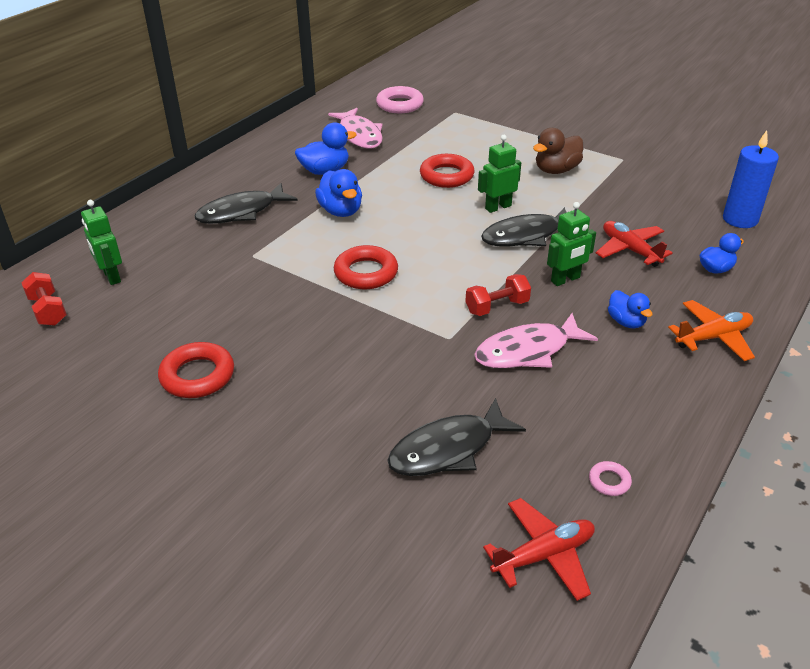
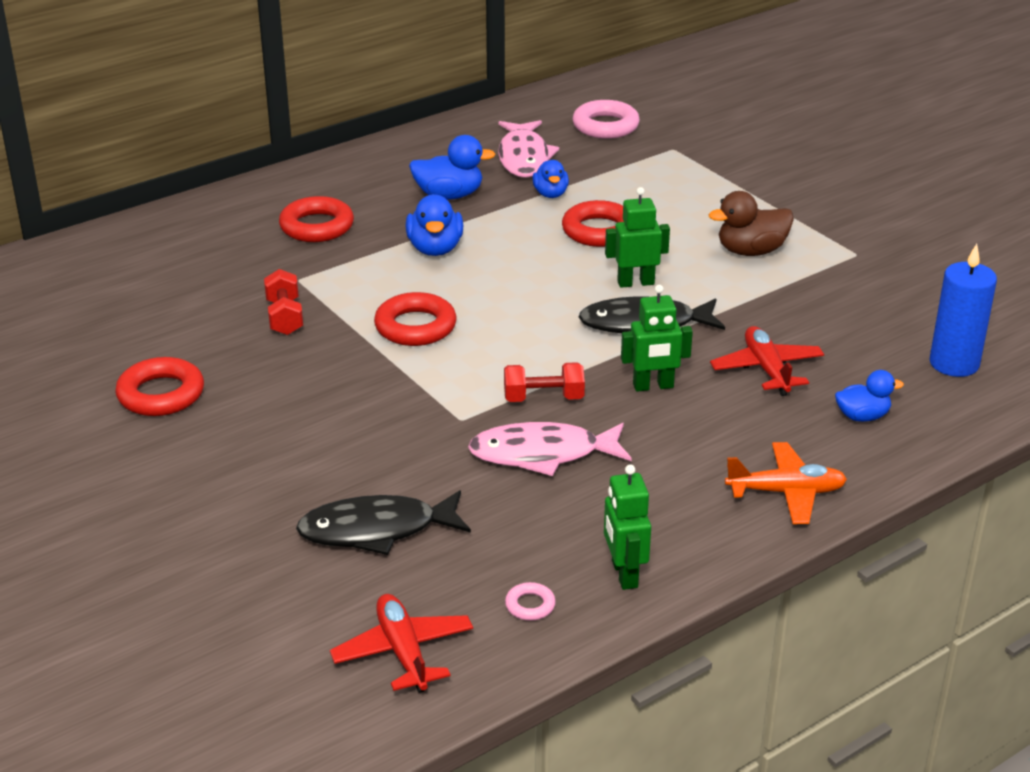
camera: 20 degrees right, 5 degrees down
(48, 310) = (46, 293): red dumbbell -> red dumbbell (285, 317)
(111, 276) = (130, 270): green robot -> green robot (624, 574)
(241, 212) = (317, 226): black fish -> red ring
(543, 555) = (403, 652): red plane -> red plane turned 105 degrees counterclockwise
(626, 322) = (690, 450): blue duck -> blue duck (550, 194)

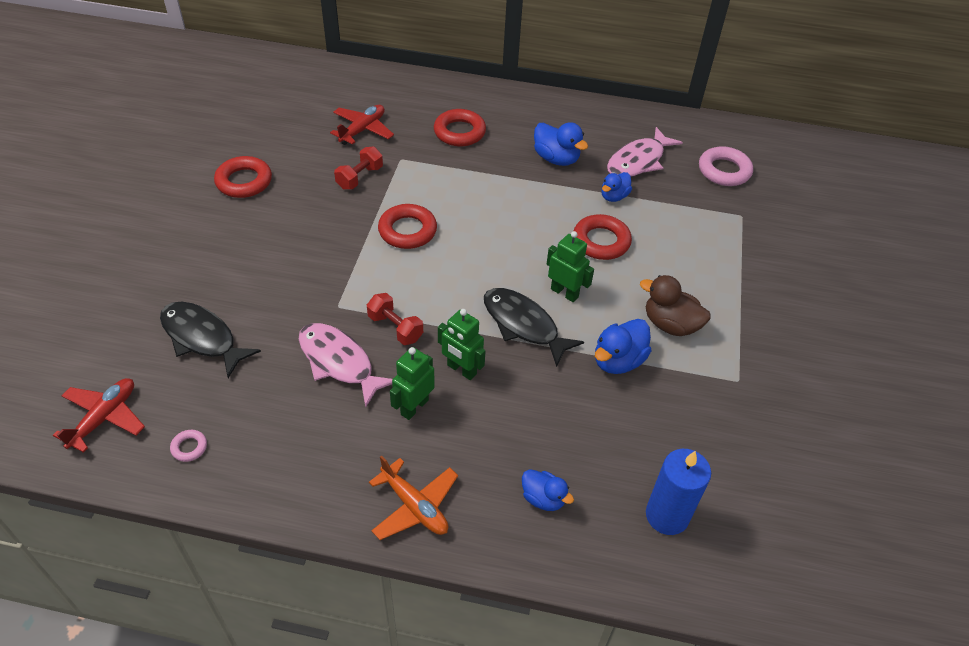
camera: 45 degrees right, 15 degrees up
(435, 249) = (494, 188): blue duck -> blue duck (618, 361)
(624, 574) = (255, 473): green robot -> green robot (414, 407)
(767, 369) = (542, 414): red plane -> red plane (362, 130)

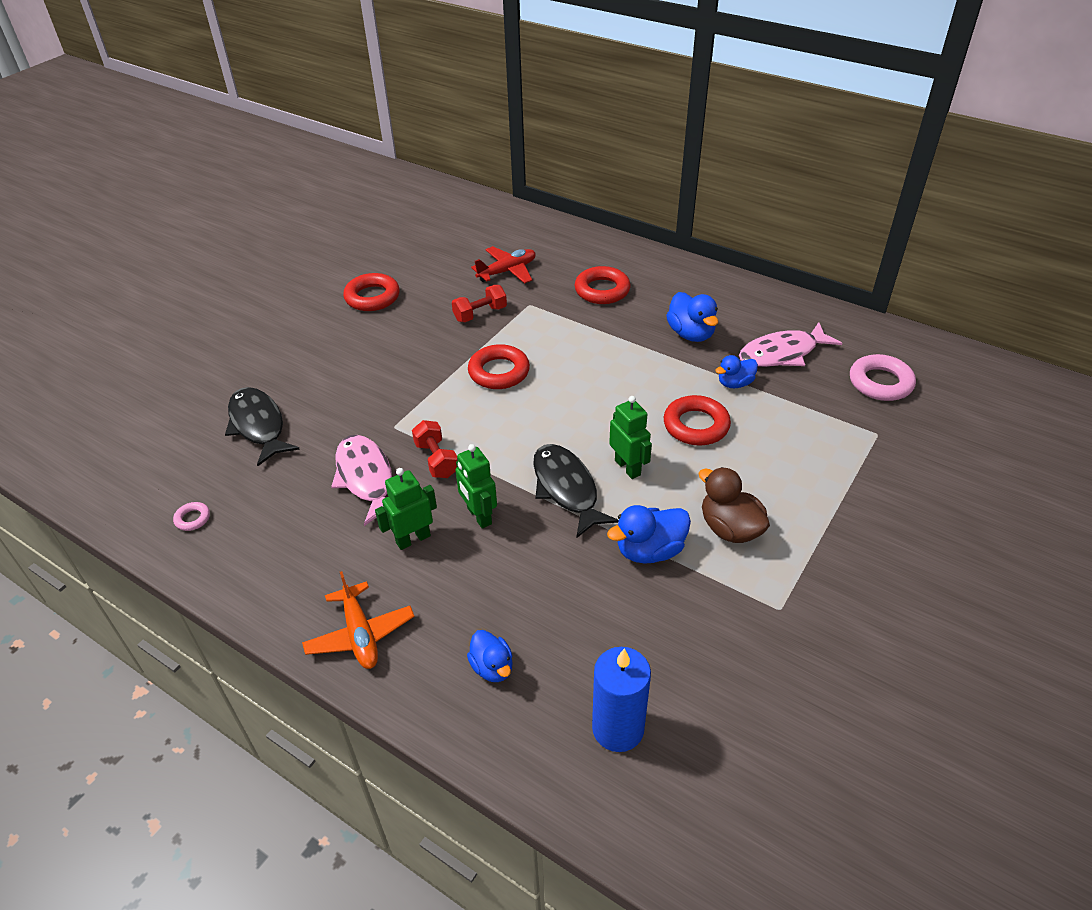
camera: 25 degrees right, 5 degrees down
(104, 418) = (139, 473): red plane -> none

